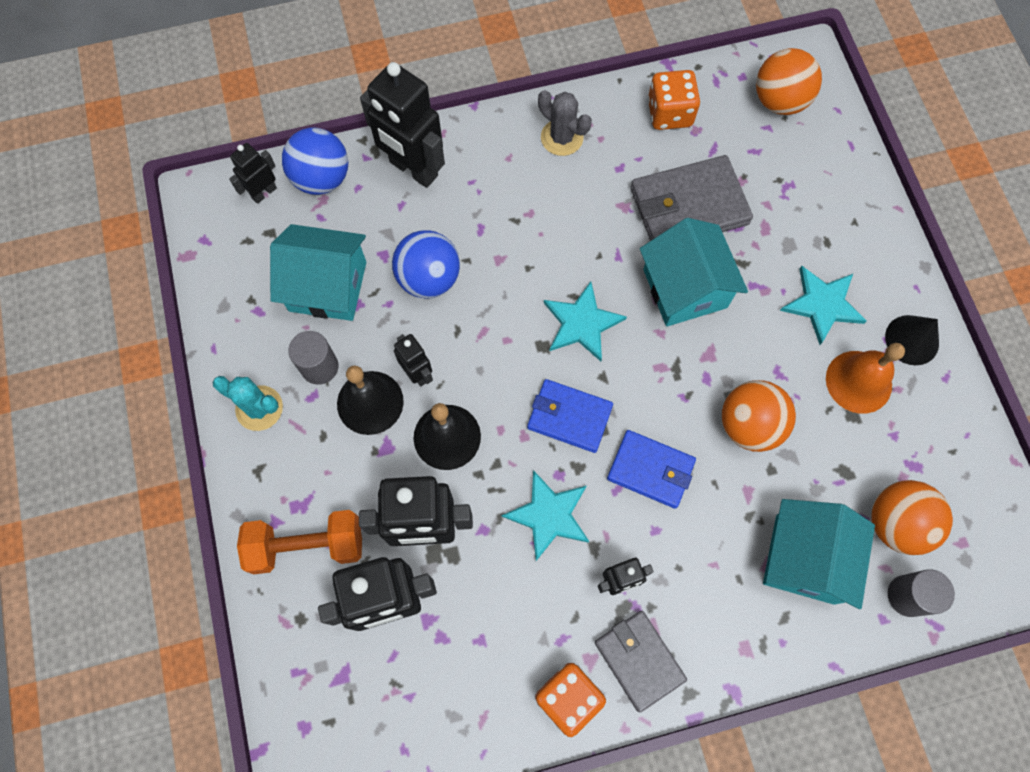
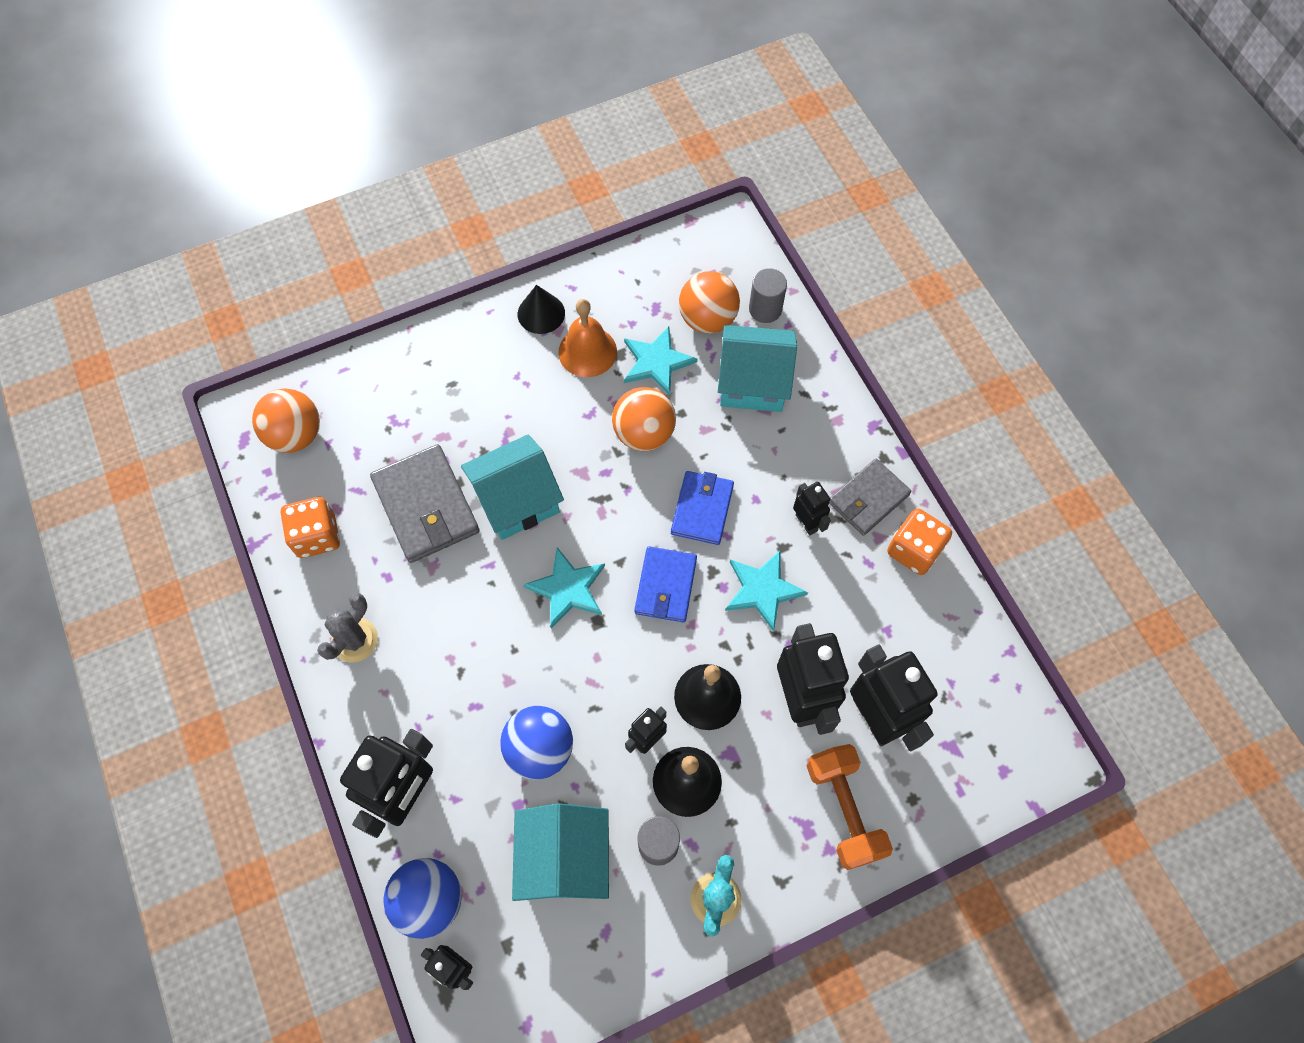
camera: 100 degrees left, 5 degrees down
(822, 304) = (517, 384): turquoise star -> turquoise star (656, 362)

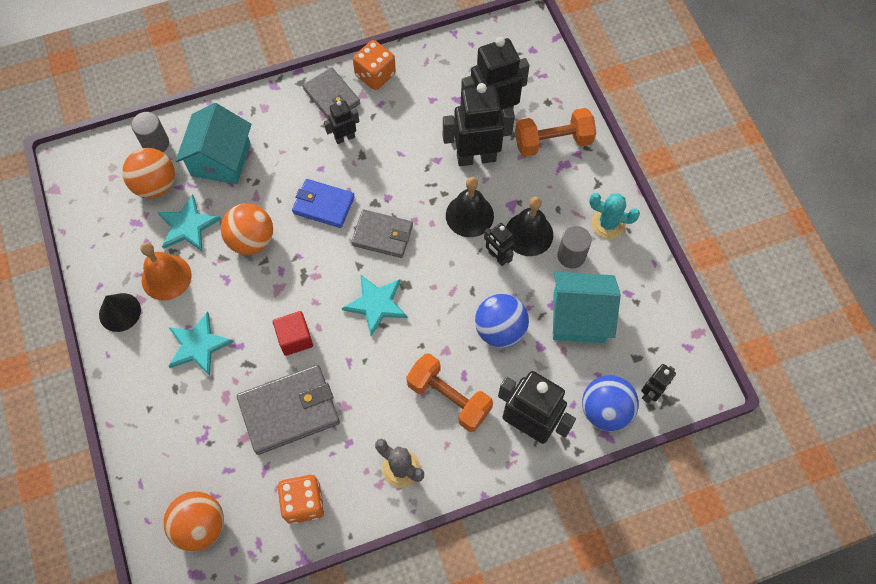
camera: 85 degrees left, 0 degrees up
(444, 689) = (449, 398): none -> orange dumbbell
(517, 500) = (295, 338): turquoise house -> red cube
(665, 586) = (382, 235): blue wallet -> grey wallet
(762, 590) = (393, 172): turquoise star -> turquoise star (198, 345)

